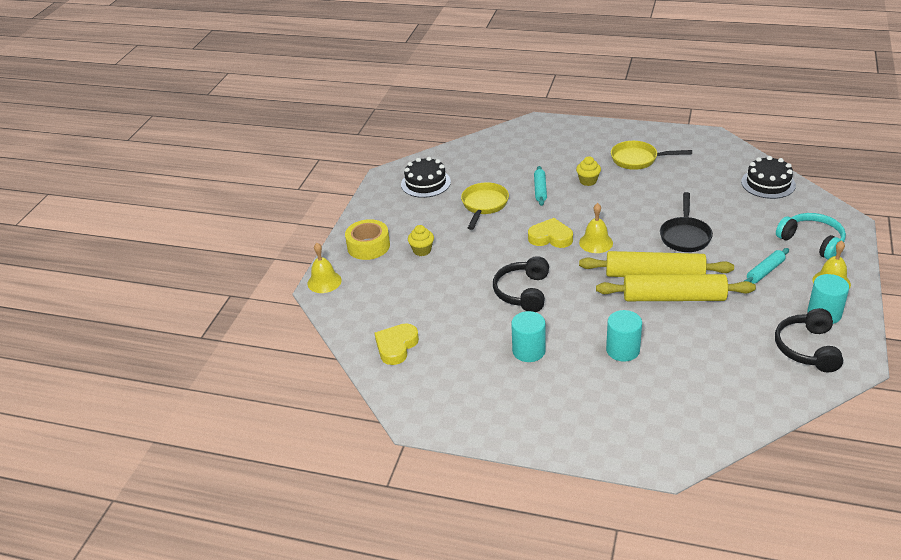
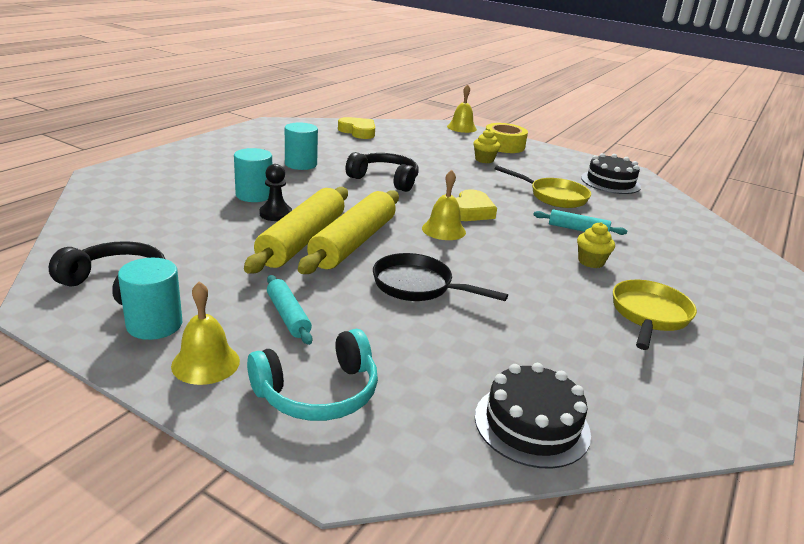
camera: 100 degrees right, 10 degrees down
(645, 325) = (275, 214): none -> black pawn

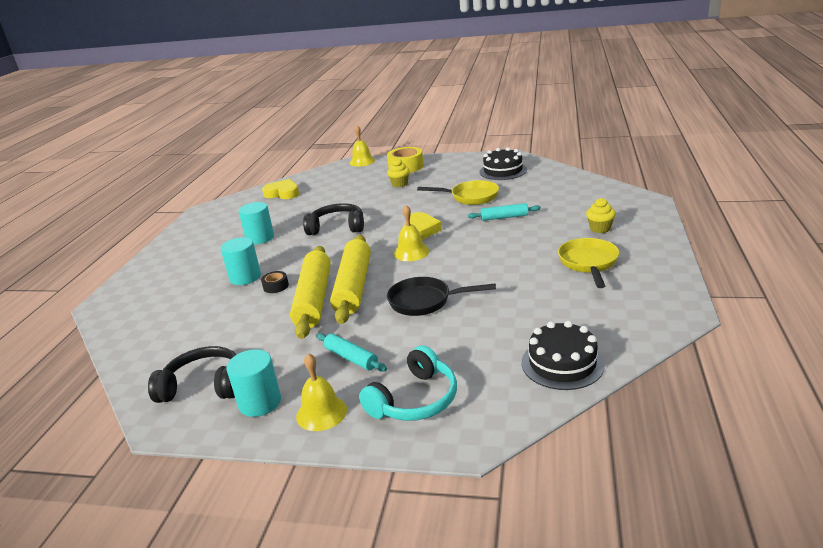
camera: 15 degrees left, 0 degrees up
(275, 214) = (276, 286): black pawn -> black tape
(591, 262) = (528, 239): yellow cupcake -> yellow cupcake (600, 228)

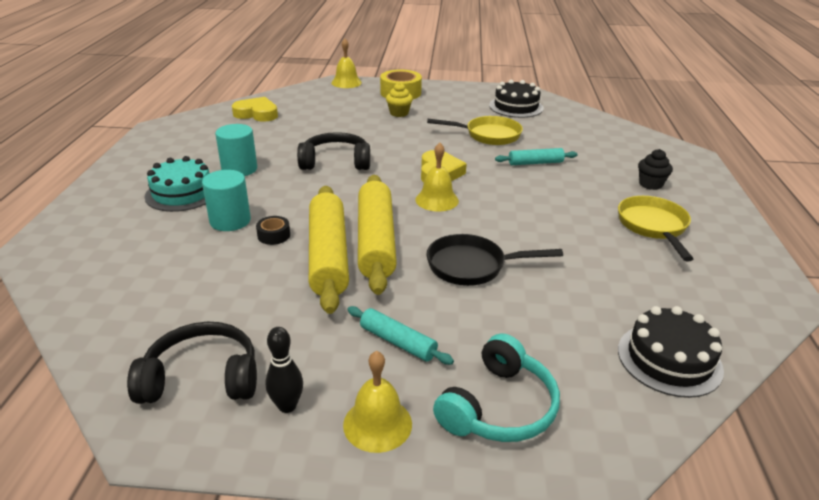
camera: 10 degrees left, 5 degrees up
(213, 259) = (182, 193): none -> turquoise cake
(260, 402) = (287, 406): turquoise cylinder -> black bowling pin
(600, 228) = (650, 184): yellow cupcake -> black cupcake

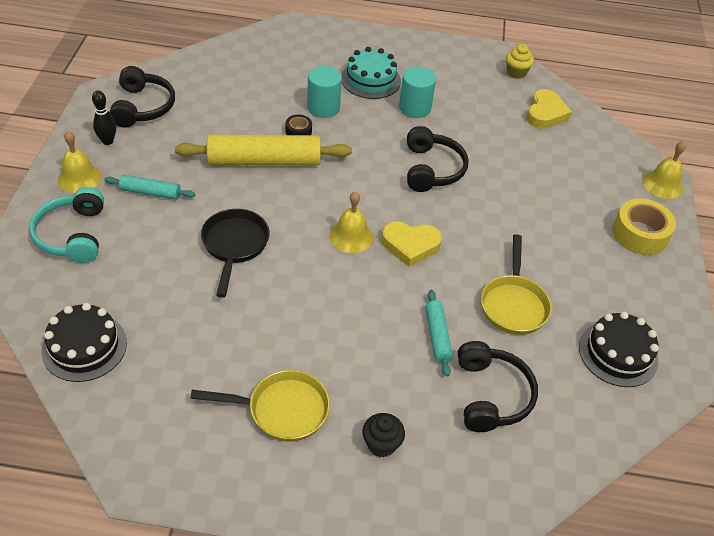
camera: 90 degrees right, 15 degrees up
(375, 241) = (282, 189): yellow rolling pin -> none
(398, 342) = (150, 192): turquoise rolling pin -> turquoise rolling pin turned 60 degrees clockwise
(399, 113) = (569, 227): yellow cupcake -> yellow cupcake (516, 73)
(498, 407) = (73, 235): turquoise headphones -> turquoise headphones turned 45 degrees clockwise
(577, 146) = (491, 395): none -> black headphones

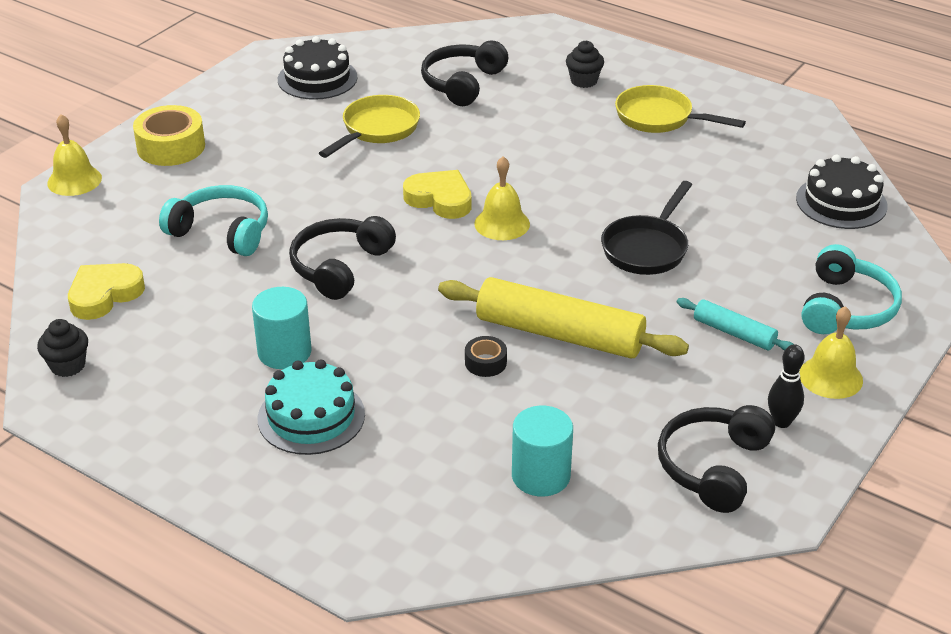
camera: 150 degrees left, 10 degrees down
(323, 107) = (423, 389): turquoise cylinder -> turquoise cylinder (541, 476)
(437, 336) = (476, 127): turquoise rolling pin -> none
(516, 73) = (68, 366): yellow cupcake -> black cupcake
(528, 173) = (221, 232): none -> turquoise headphones

